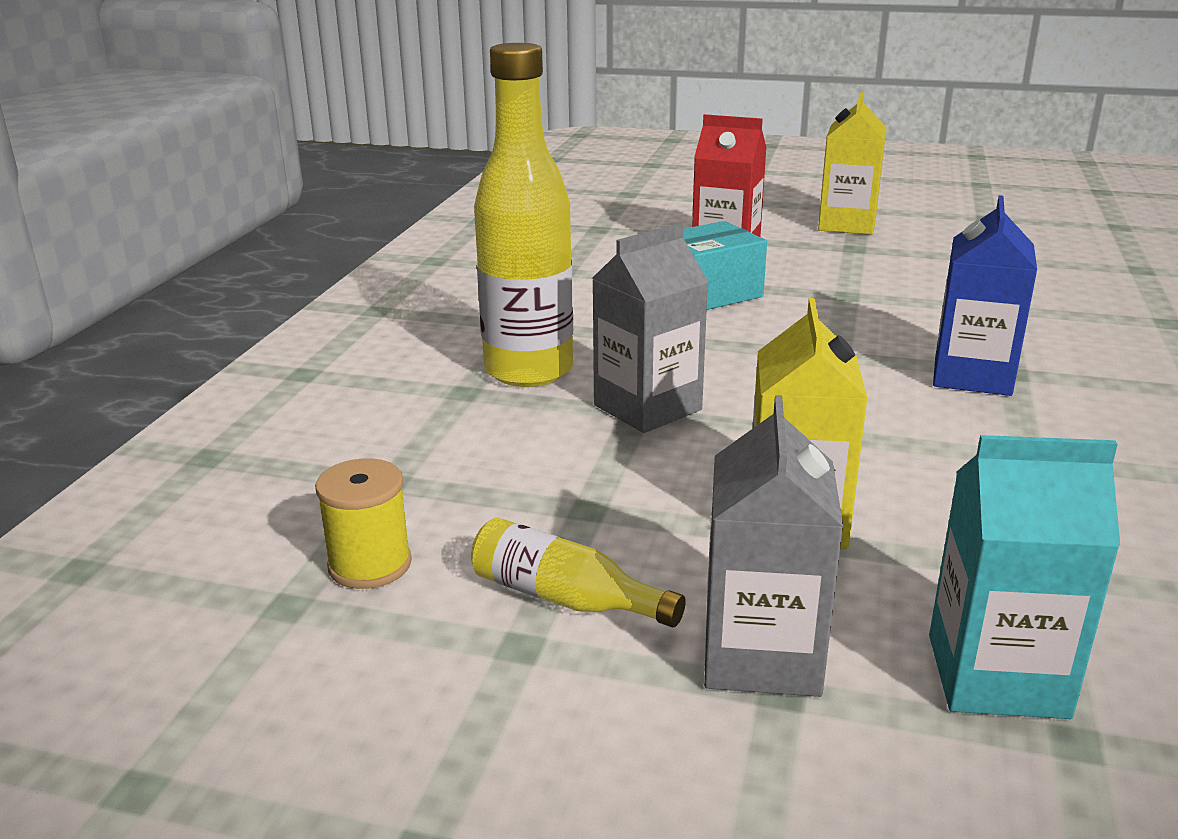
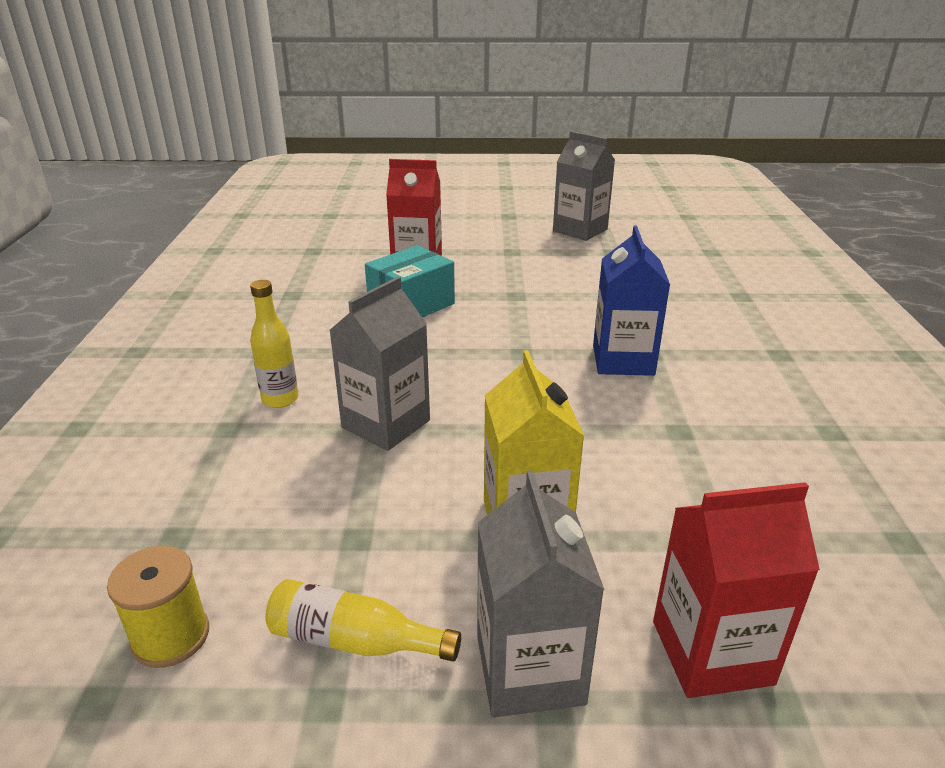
camera: 15 degrees left, 5 degrees up
(529, 371) = (280, 399): yellow bottle -> yellow bottle, size x0.49
(847, 224) = (502, 230): yellow carton -> none
(955, 231) = (580, 230): none -> grey carton
(997, 676) = (711, 652): turquoise carton -> red carton

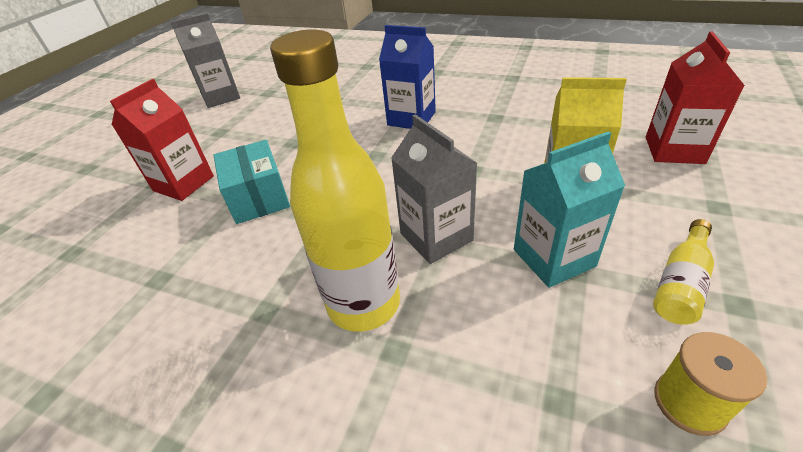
camera: 65 degrees left, 10 degrees up
(280, 399) = (364, 303): yellow bottle -> yellow bottle, size x2.03
(374, 518) = (553, 258): none -> turquoise carton
(529, 670) = (695, 210): grey carton -> none

